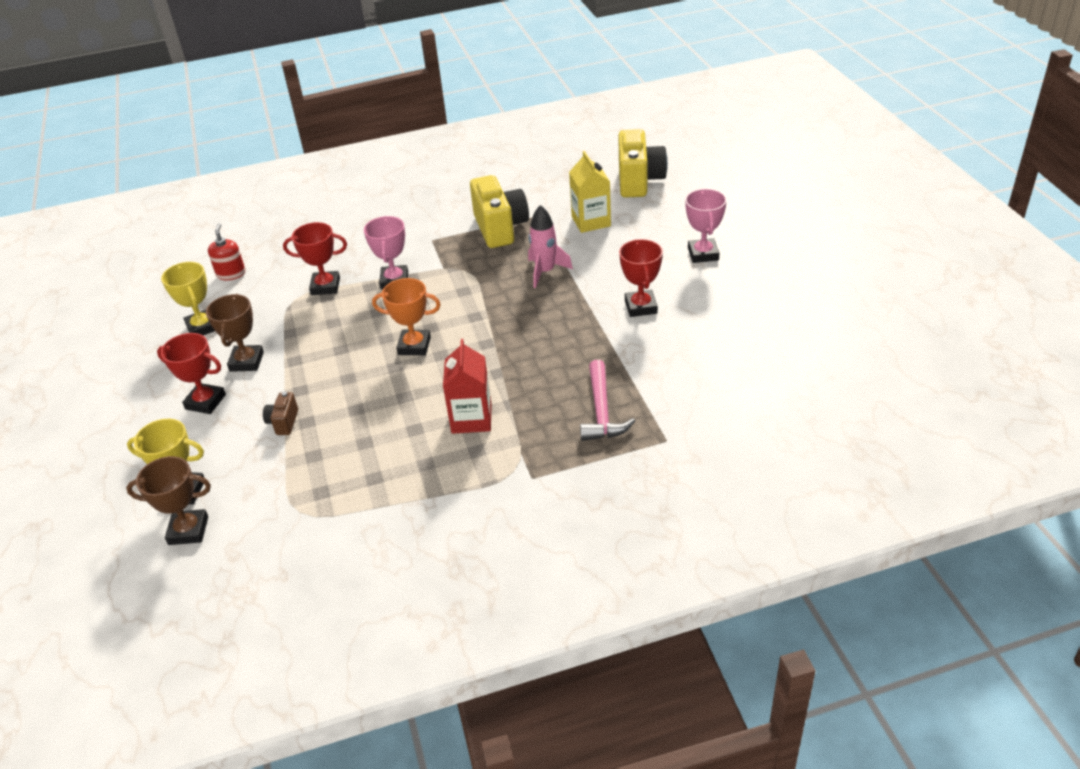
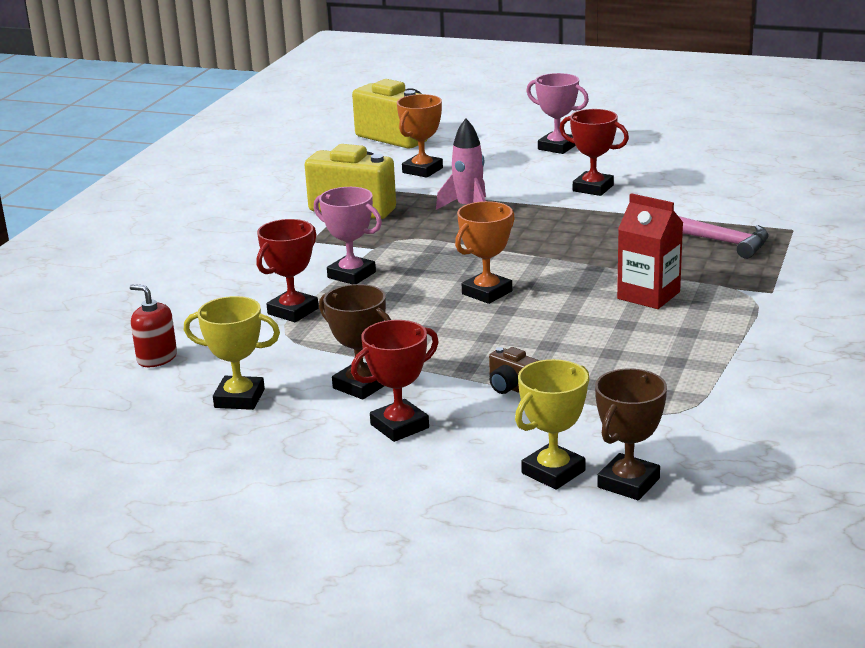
camera: 55 degrees left, 15 degrees down
(591, 221) = (422, 170): yellow carton -> orange trophy

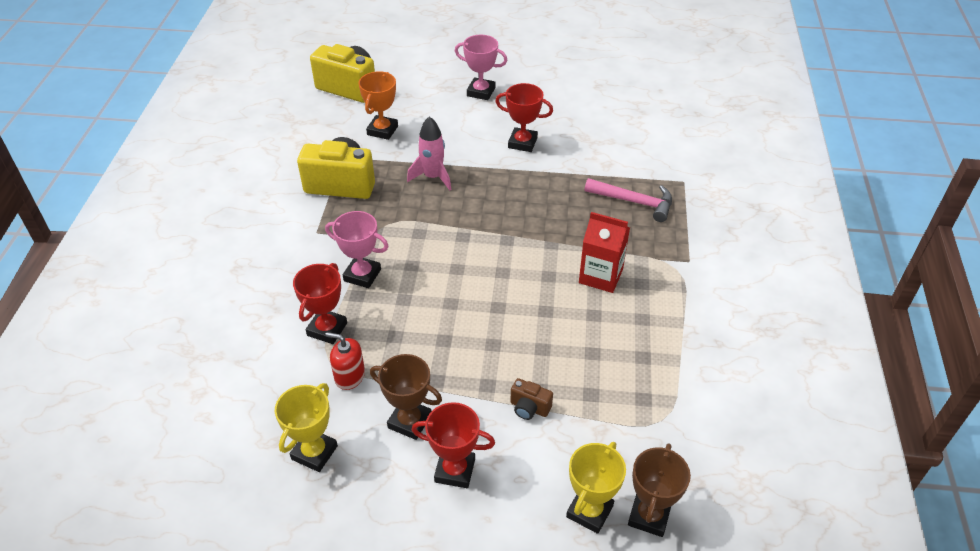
camera: 15 degrees left, 20 degrees up
(157, 358) = (229, 407): red soap dispenser -> red soap dispenser (349, 376)
(239, 398) = (314, 452): yellow trophy -> yellow trophy turned 60 degrees counterclockwise
(399, 426) = (455, 470): red trophy -> red trophy turned 60 degrees clockwise
(487, 293) = (477, 286): orange trophy -> none

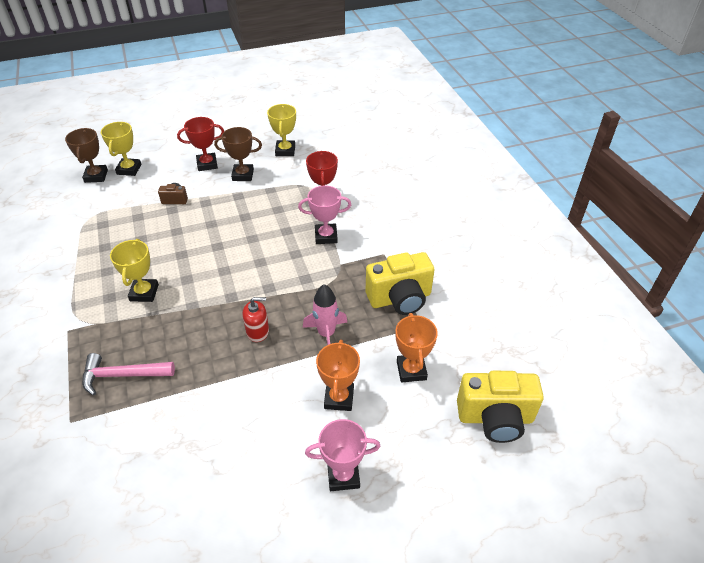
camera: 155 degrees right, 0 degrees up
(349, 376) = (291, 183): red soap dispenser -> red soap dispenser (258, 331)
(454, 131) = (339, 398): none -> orange trophy
(522, 143) = (259, 410): red trophy -> none
(601, 276) = (144, 293): red carton -> yellow trophy

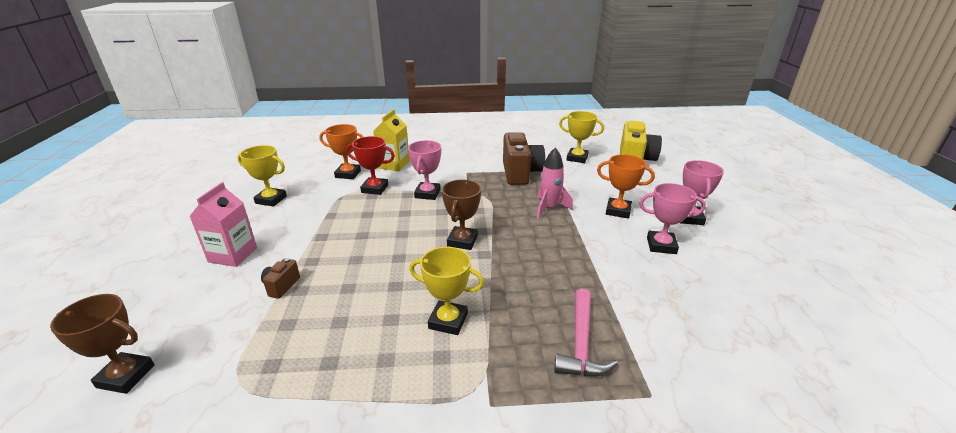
camera: 75 degrees left, 15 degrees down
(129, 169) = (155, 332): yellow trophy -> yellow trophy (577, 158)
(207, 164) = (233, 255): red trophy -> pink carton
(243, 175) = (285, 230): brown trophy -> brown trophy (462, 241)
(258, 331) = (537, 242): red soap dispenser -> none
(273, 440) = (661, 245): none -> pink trophy
(378, 197) = (394, 165): none -> yellow carton
(400, 299) = (520, 173): yellow camera -> brown camera
(411, 370) = (593, 180): orange trophy -> orange trophy (348, 174)

